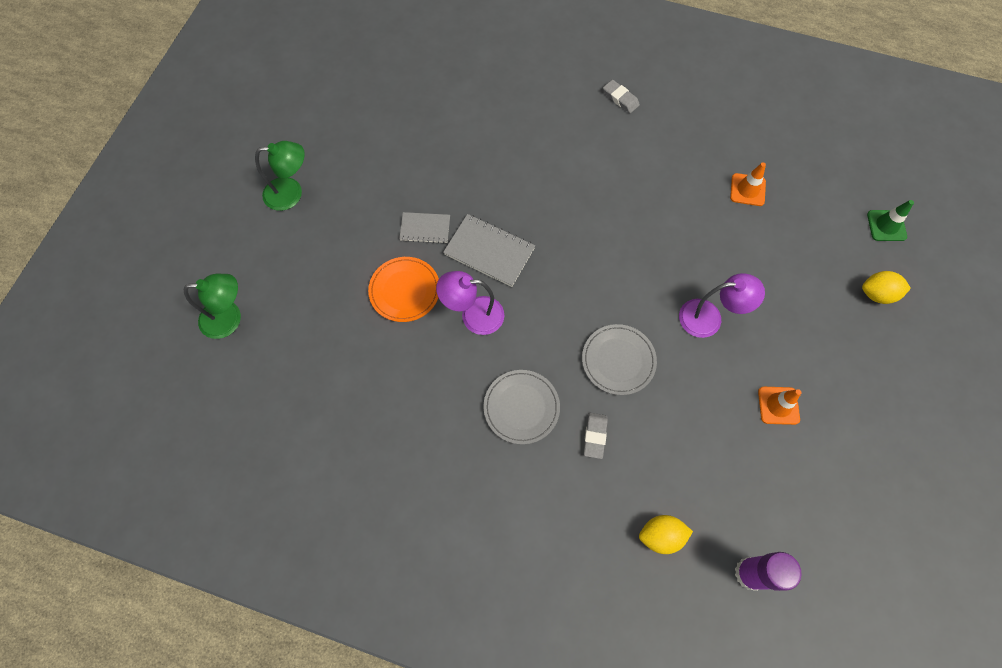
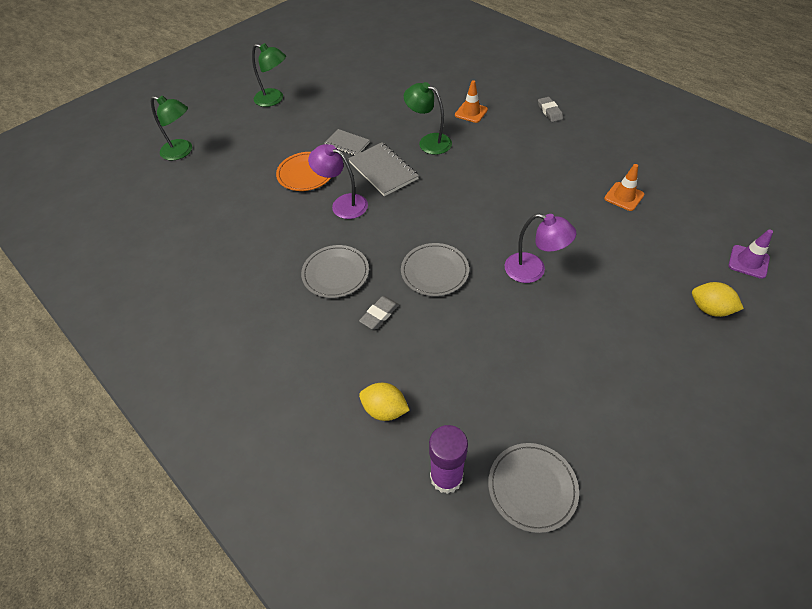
camera: 30 degrees right, 15 degrees down
(515, 191) = (429, 142): none -> green lamp
(778, 405) = (557, 356): orange traffic cone -> orange traffic cone (471, 112)
(822, 546) = (532, 487): none -> grey plate
(886, 225) = (748, 262): green traffic cone -> purple traffic cone

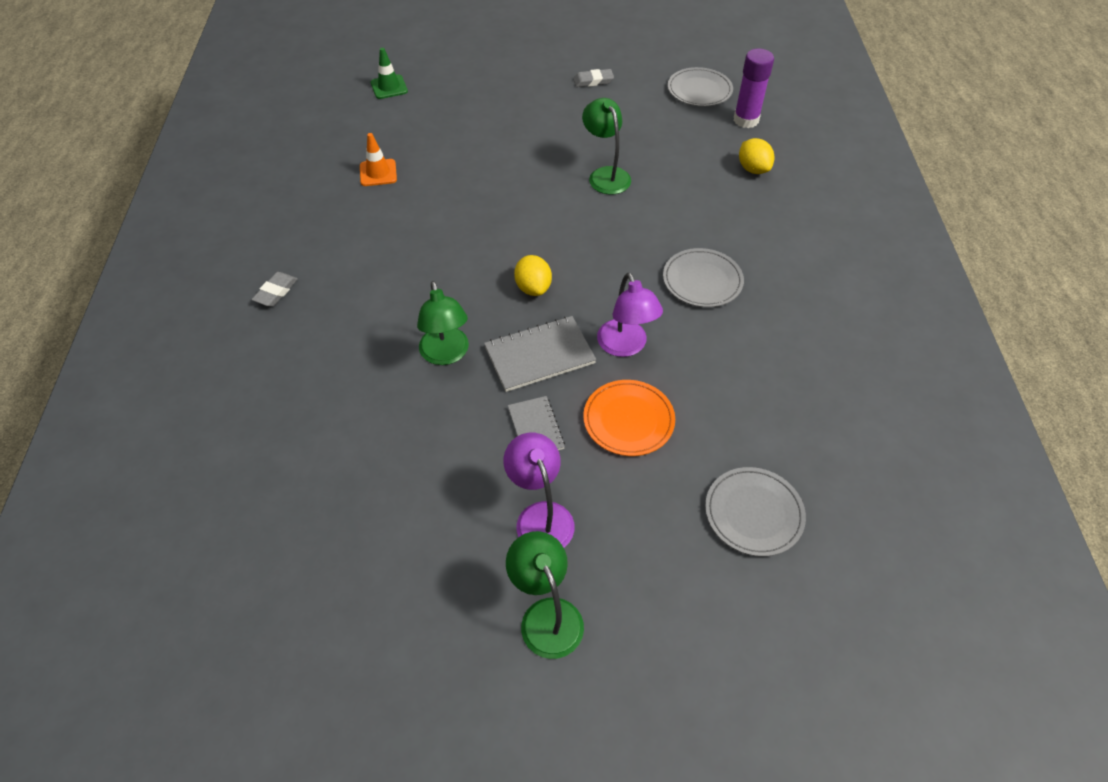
camera: 140 degrees left, 0 degrees up
(182, 152) = (770, 605): green lamp -> green lamp (605, 175)
(379, 314) = (696, 224): grey eraser -> grey eraser (593, 81)
(383, 170) = (539, 355): grey notebook -> grey notebook turned 60 degrees clockwise
(434, 271) = (613, 225): grey plate -> grey plate (753, 513)
(471, 112) = (346, 358): orange traffic cone -> none
(533, 270) = (537, 175): purple lamp -> purple lamp (540, 516)
(710, 309) = (463, 85): yellow lemon -> yellow lemon (533, 288)
(748, 262) = (389, 87): purple traffic cone -> green traffic cone

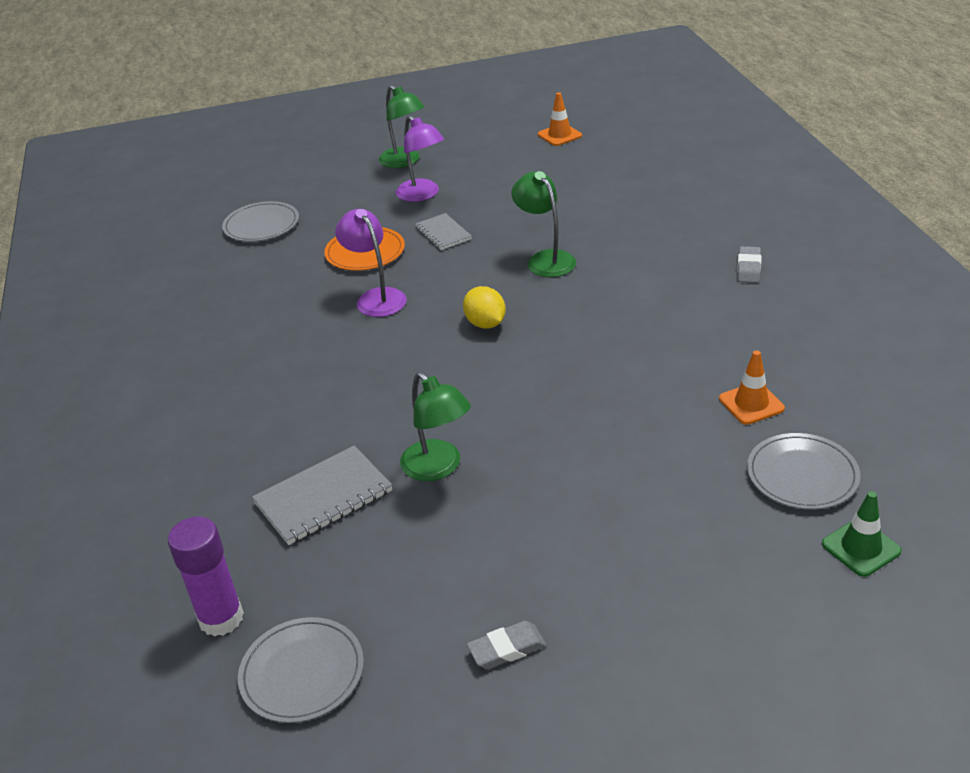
camera: 170 degrees right, 15 degrees down
(304, 612) = (559, 135): none -> orange traffic cone
(539, 355) = (457, 275): grey notebook -> grey notebook (323, 497)
(702, 280) = (299, 367): grey plate -> grey plate (802, 475)
(753, 169) = (221, 524): yellow lemon -> none

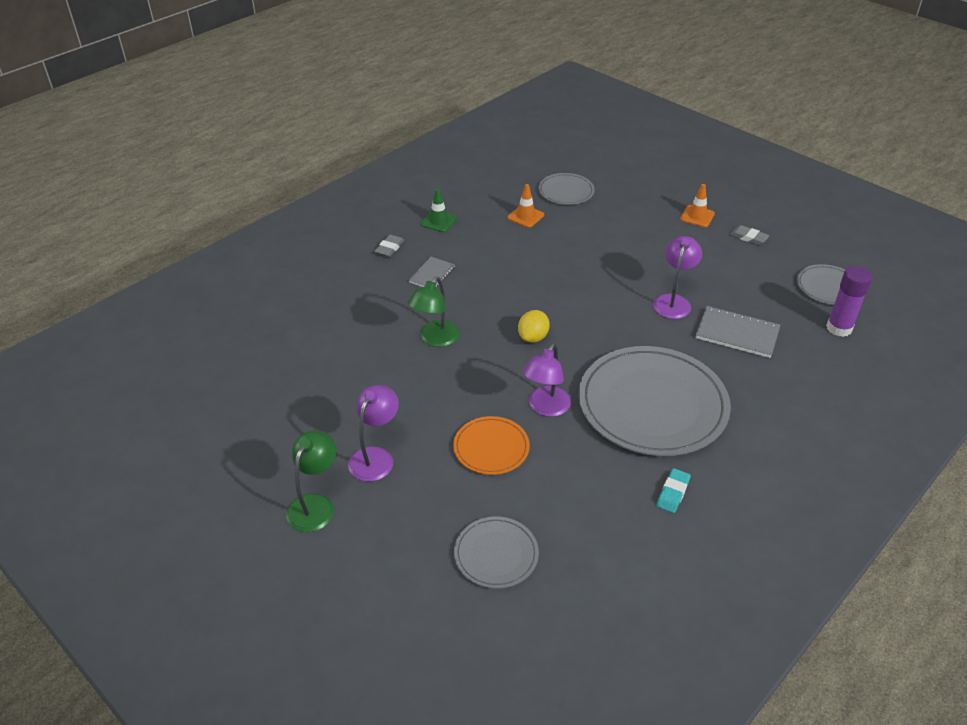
camera: 125 degrees left, 5 degrees up
(194, 334) = (673, 493): none -> turquoise eraser
(301, 369) = (652, 404): none -> grey plate
(438, 468) = (673, 301): green lamp -> purple lamp
(443, 233) = (432, 412): grey notebook -> grey notebook (431, 274)
(559, 135) = (215, 409): orange traffic cone -> orange traffic cone (697, 216)
(748, 268) = (389, 248): grey eraser -> grey eraser turned 45 degrees counterclockwise
(861, 548) = (597, 169): green traffic cone -> green traffic cone (438, 221)

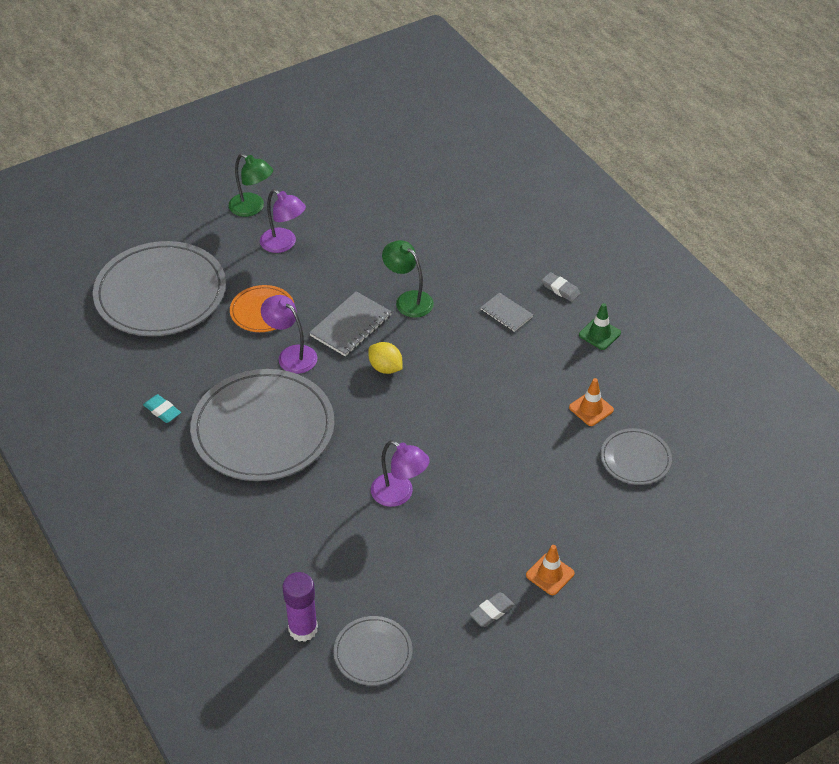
camera: 105 degrees right, 5 degrees up
(496, 554) = (160, 293): grey plate -> grey plate, size x2.05
(737, 334) = (329, 531): grey notebook -> grey notebook (350, 325)

